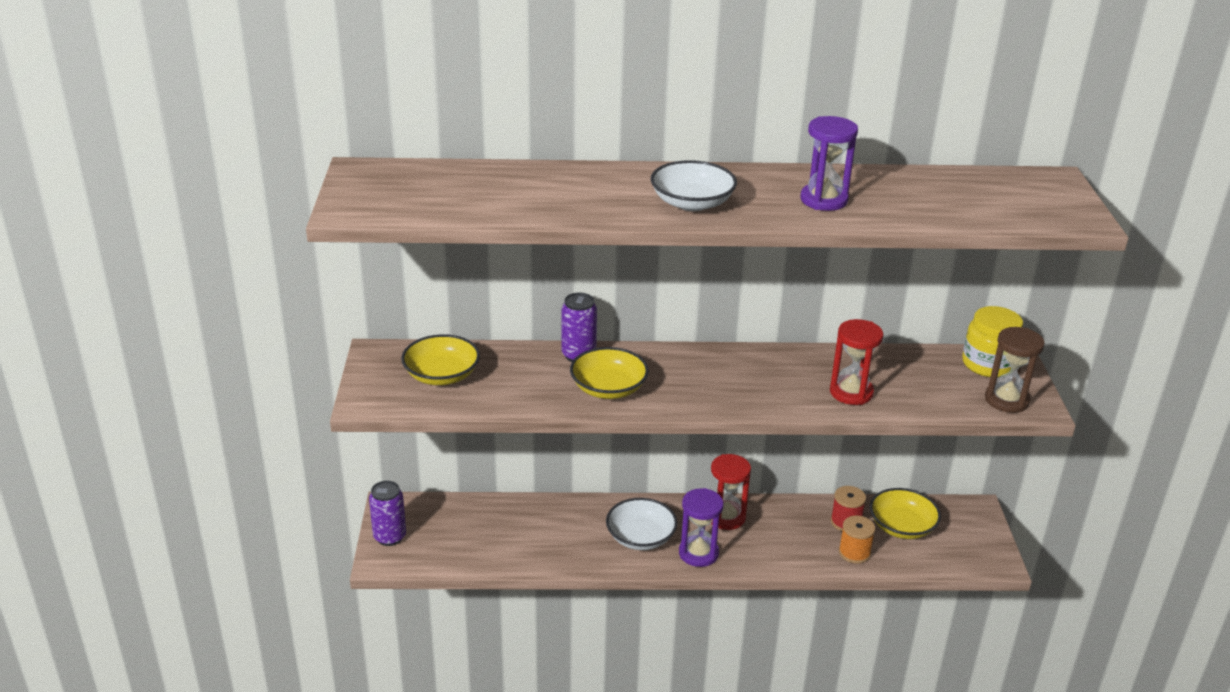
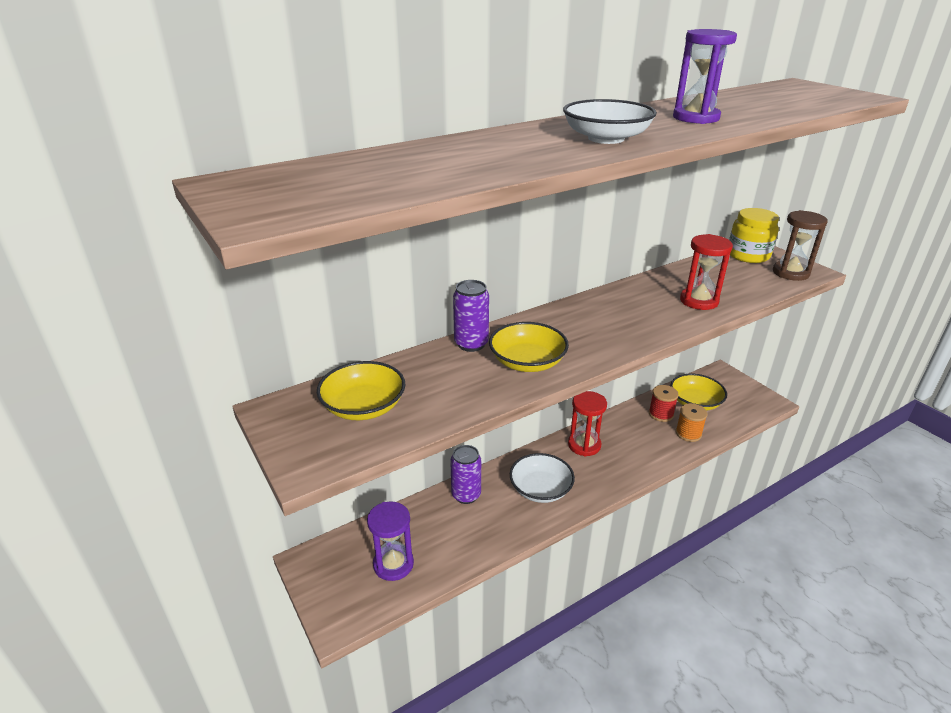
camera: 30 degrees left, 0 degrees up
(389, 537) = (328, 593): purple can -> purple can (466, 495)
(698, 553) = (593, 482): purple hourglass -> purple hourglass (393, 564)

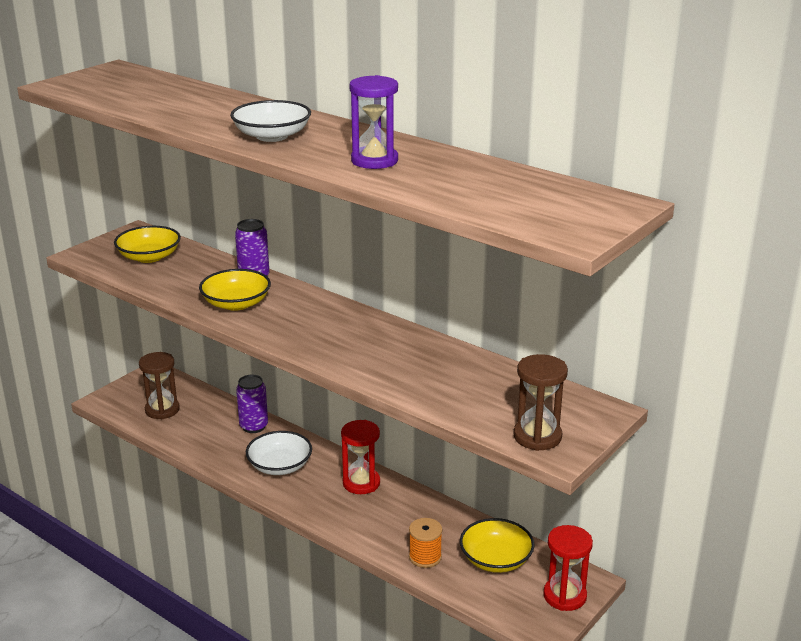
camera: 70 degrees right, 5 degrees down
(393, 564) = (162, 410): purple hourglass -> brown hourglass
(661, 414) = (452, 532): red spool -> none
(699, 301) = (409, 376): red hourglass -> red hourglass (564, 596)
(748, 255) = (571, 406): yellow jar -> none

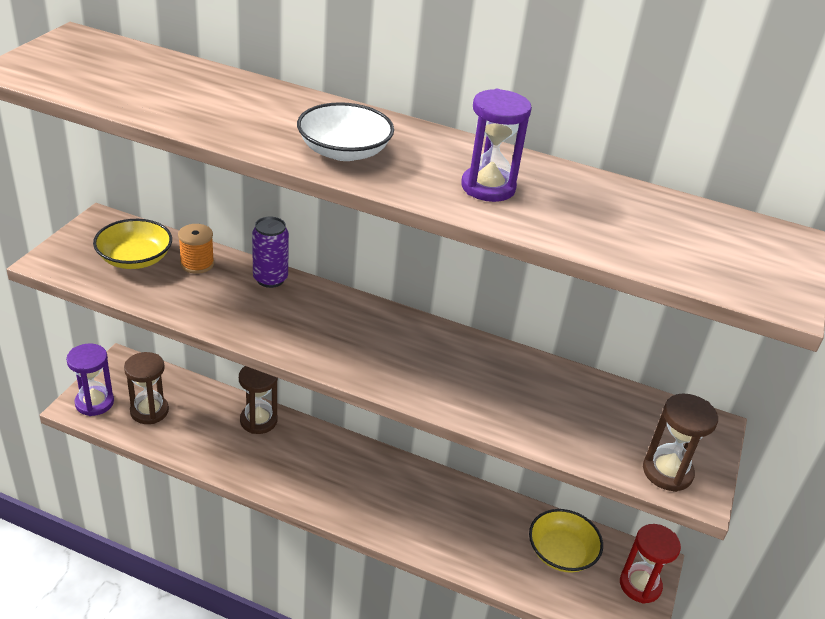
camera: 20 degrees left, 10 degrees up
(119, 399) = (94, 403): none -> purple hourglass
(236, 303) = (268, 320): yellow bowl -> none
(254, 426) = (258, 420): purple can -> brown hourglass
(280, 466) = (305, 468): white bowl -> none
(361, 483) = (397, 478): red hourglass -> none
(425, 557) = (494, 561): orange spool -> orange spool (197, 264)

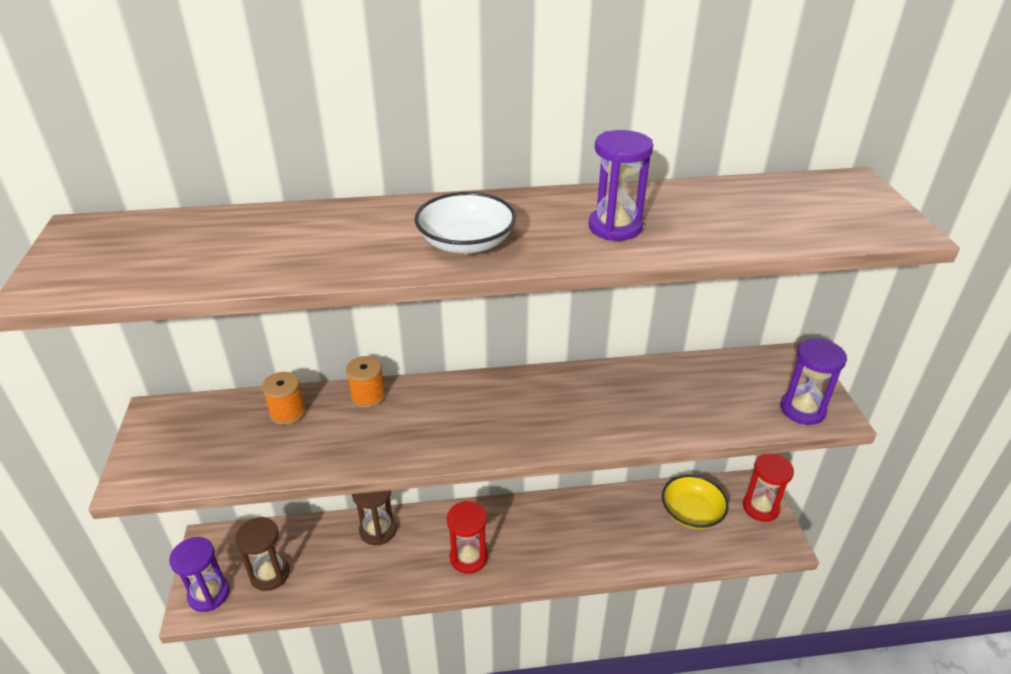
camera: 25 degrees left, 0 degrees up
(135, 258) = (221, 435): yellow bowl -> none
(270, 279) = (368, 396): purple can -> orange spool
(318, 481) = (468, 557): none -> red hourglass
(667, 472) = (802, 409): brown hourglass -> purple hourglass

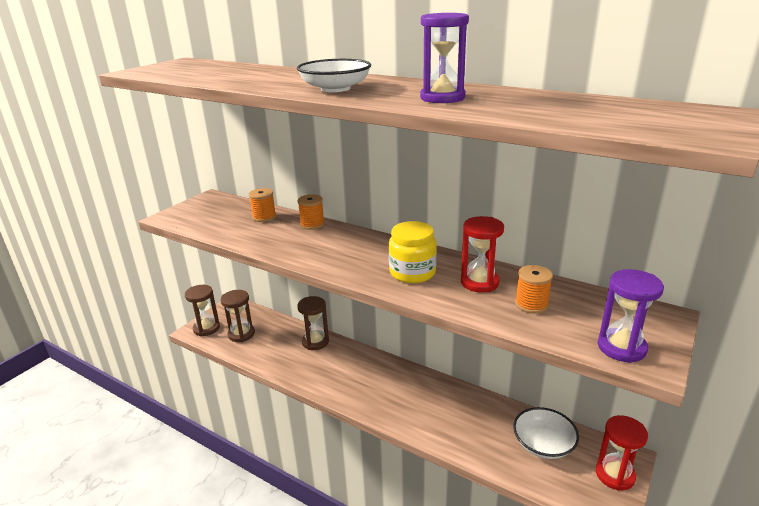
camera: 40 degrees right, 10 degrees down
(209, 594) = (206, 328): purple hourglass -> brown hourglass
(468, 557) = (350, 383): red hourglass -> red hourglass (479, 282)
(560, 413) = (412, 273): none -> yellow jar
(691, 512) = (543, 444): yellow bowl -> white bowl
(699, 398) = (531, 304): none -> orange spool

